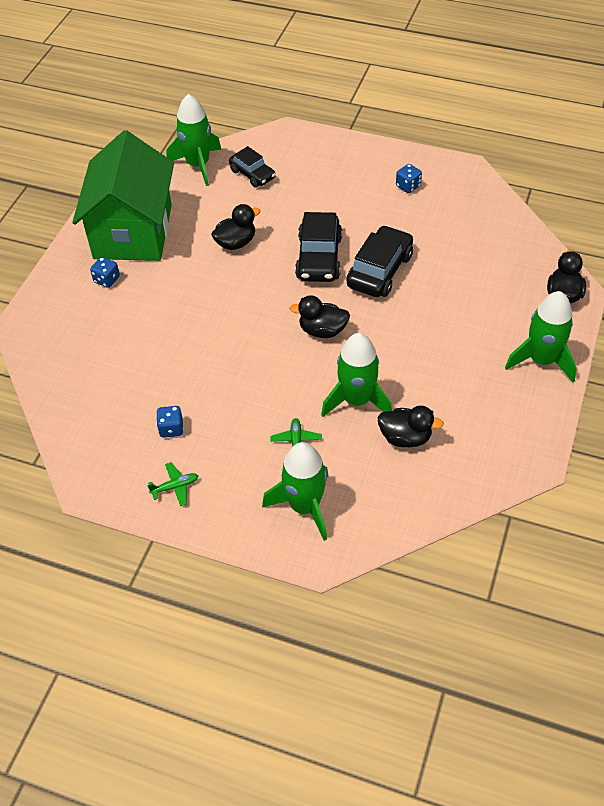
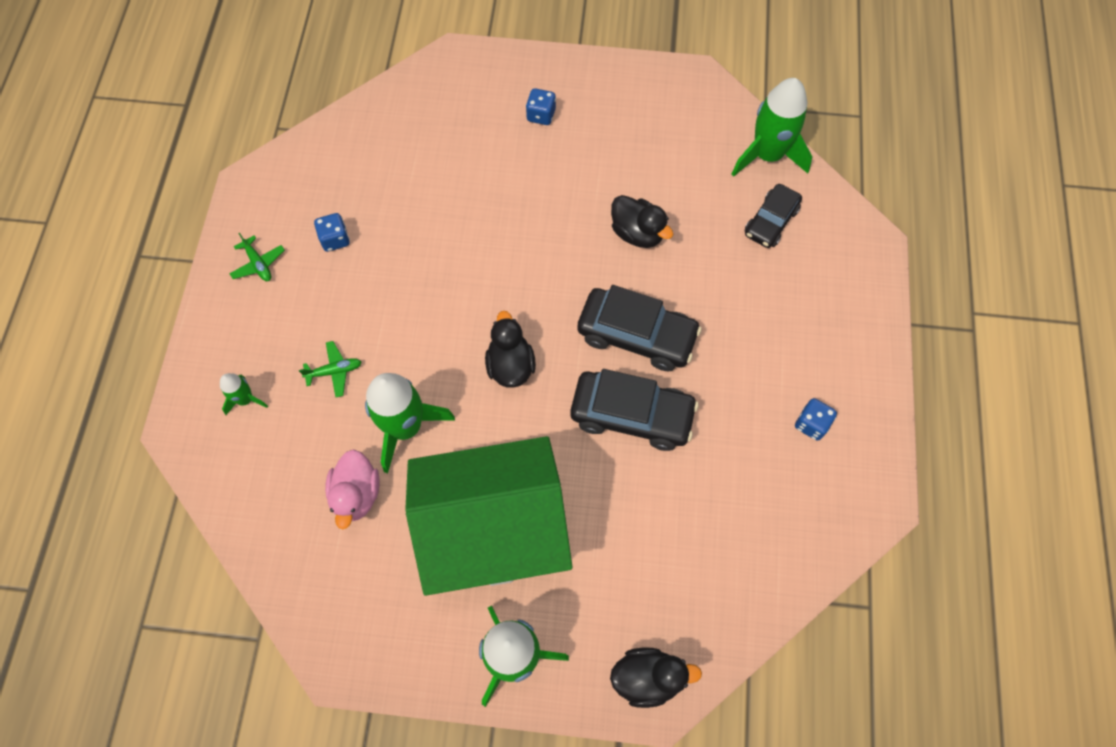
camera: 75 degrees right, 15 degrees up
(133, 231) = (626, 118): green house -> green house (494, 531)
(304, 506) = (245, 399): green rocket -> green rocket, size x0.49
(319, 257) = (636, 335): black car -> black car turned 150 degrees counterclockwise
(405, 437) = (356, 494): black duck -> pink duck

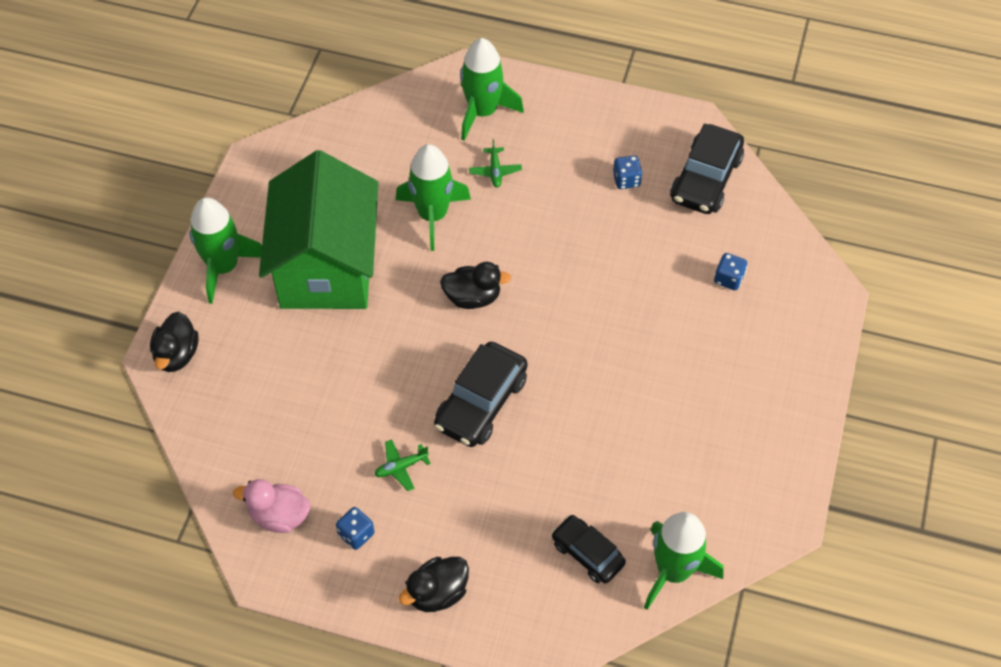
camera: 100 degrees right, 10 degrees down
(245, 399) = (483, 112): green rocket -> green rocket, size x2.03
(258, 264) = (610, 125): green plane -> green plane (401, 467)
(356, 494) = (383, 178): pink duck -> pink duck (279, 516)
(541, 115) = (750, 361): blue dice -> blue dice (728, 279)
(631, 415) = (402, 384): black car -> black car (706, 179)
(637, 233) = (594, 424): black duck -> black duck (437, 593)

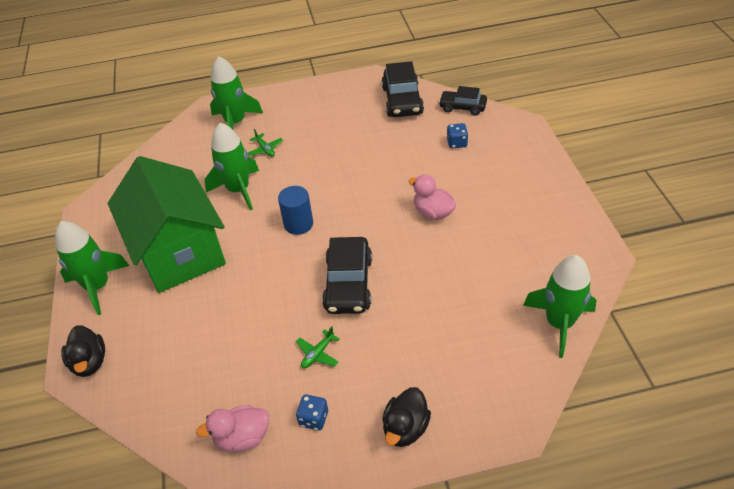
camera: 25 degrees left, 10 degrees down
(473, 297) = (298, 224): black duck -> blue cylinder
(587, 553) = (493, 342): black car -> black car (462, 107)
(626, 180) = (354, 120): blue dice -> none
(632, 361) = (433, 212): none -> pink duck

